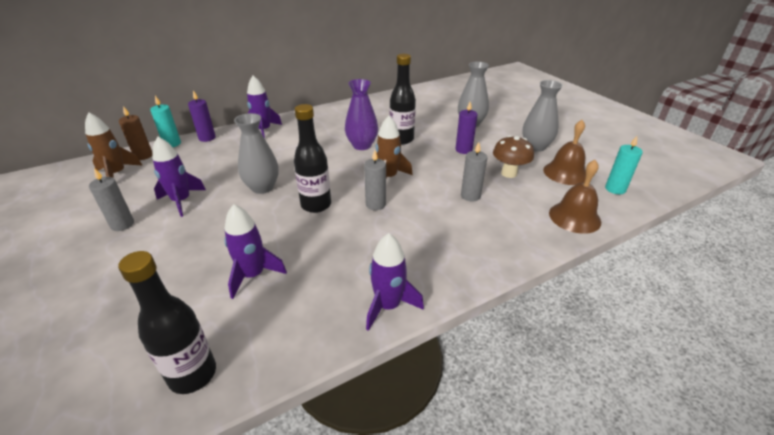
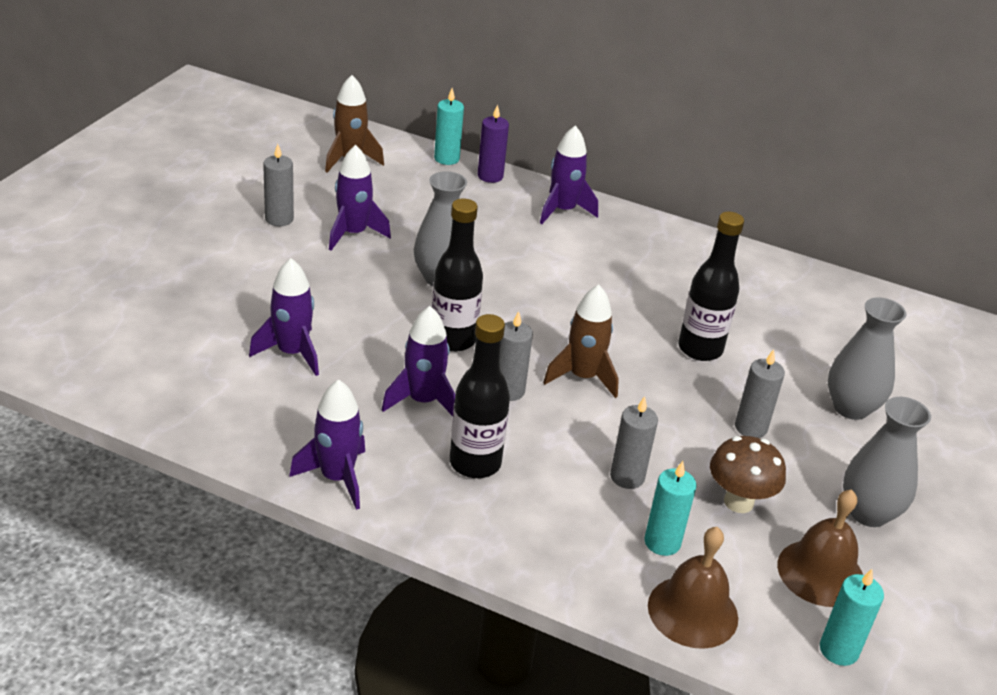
camera: 50 degrees right, 0 degrees up
(143, 156) = (400, 154): brown candle -> none
(193, 374) = (146, 383): black bottle -> black bottle (475, 463)
(354, 238) = (423, 401): none -> purple rocket
(362, 145) = (634, 317): purple vase -> none
(463, 150) = (750, 428): purple candle -> grey candle
(523, 205) = (662, 542): none -> turquoise candle

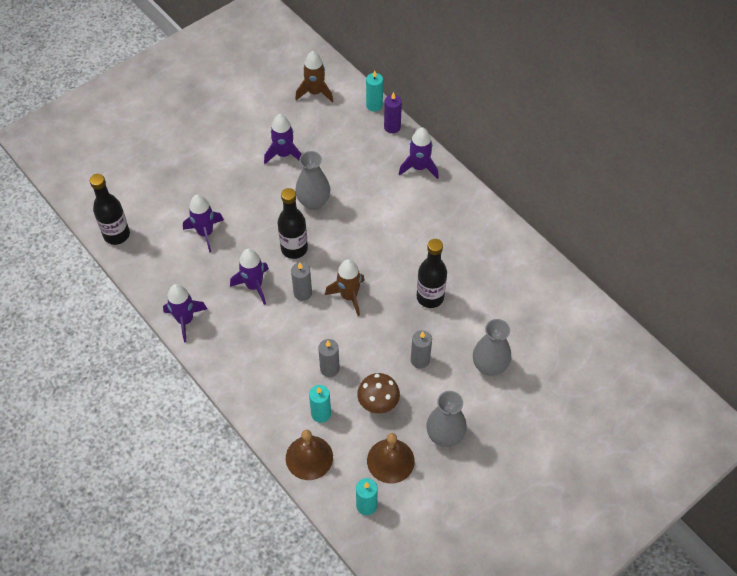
camera: 30 degrees right, 20 degrees up
(279, 219) = (249, 132): grey candle -> none
(475, 463) = (257, 334): black bottle -> black bottle (116, 235)

